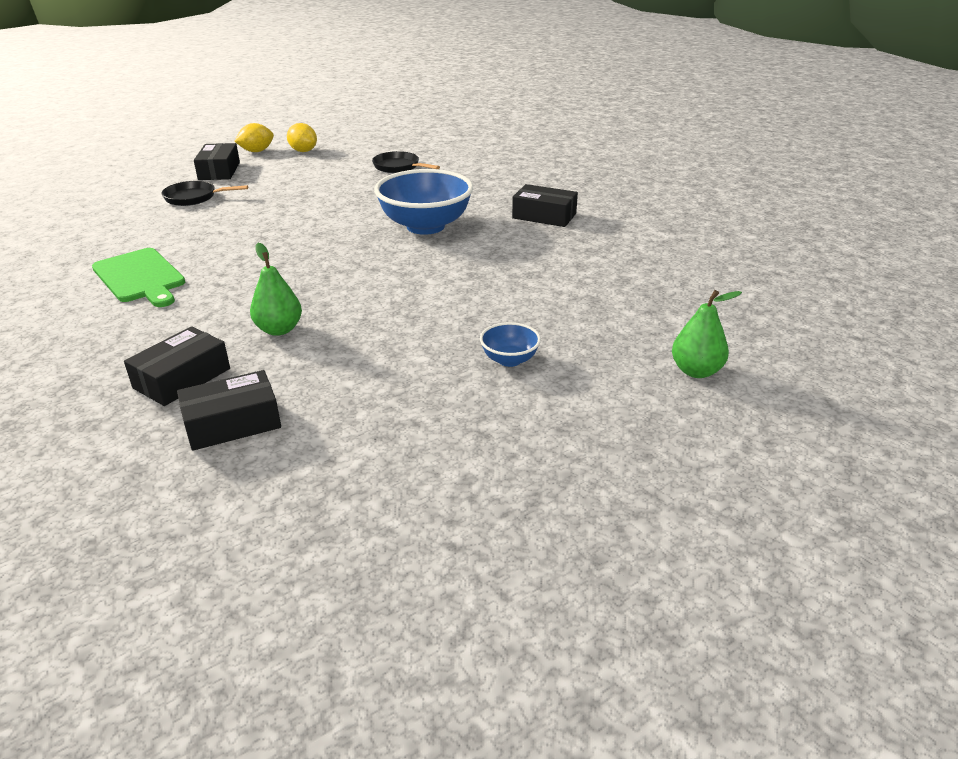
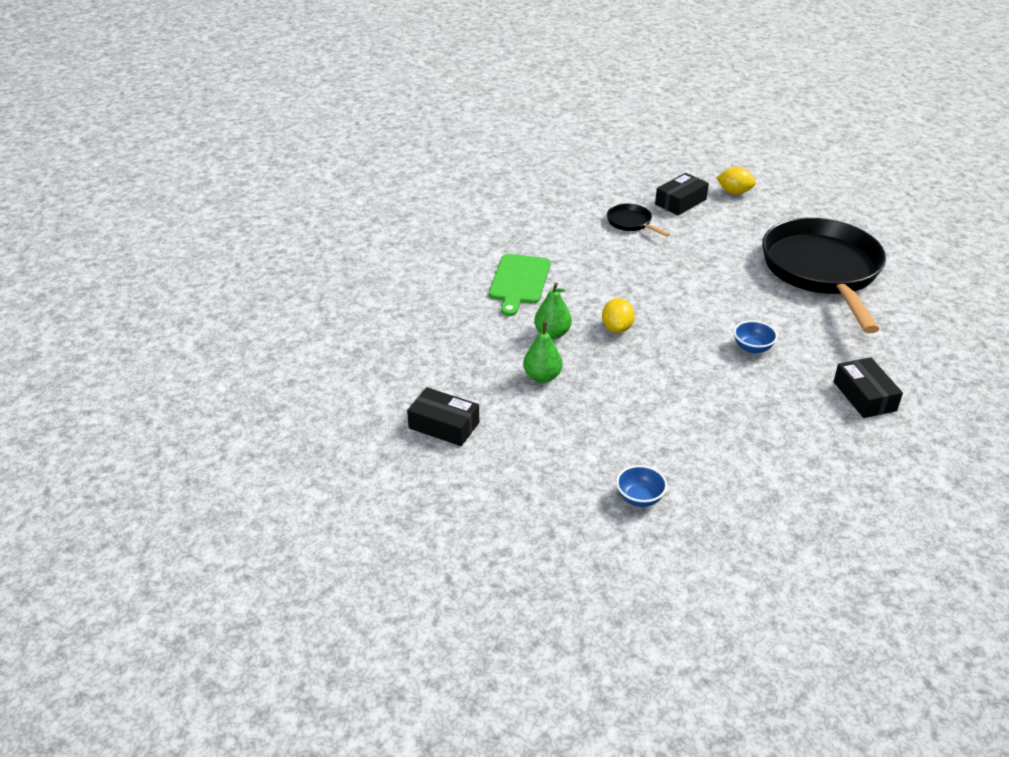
camera: 50 degrees right, 5 degrees up
(182, 378) = (455, 377): black box -> none
(303, 151) = (770, 210): yellow lemon -> yellow lemon (617, 328)
(399, 167) = (822, 271): black pan -> black pan, size x2.50
(425, 226) = (752, 348): blue bowl -> blue bowl, size x0.46
(696, 371) = (746, 602): green pear -> green pear (552, 333)

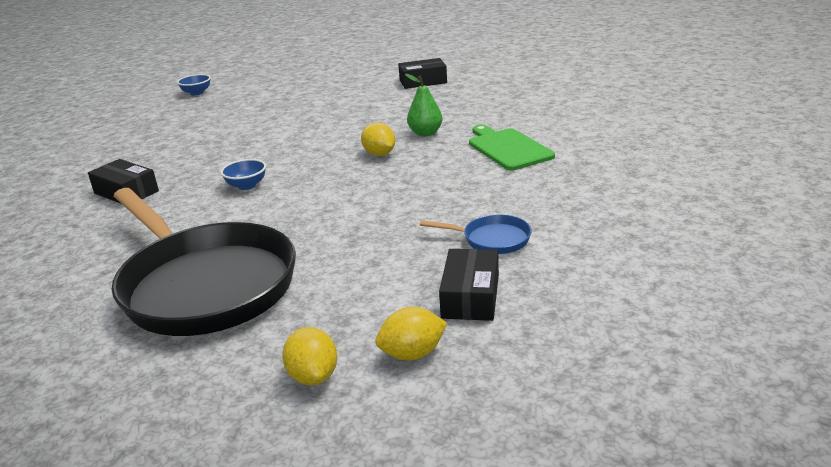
camera: 145 degrees right, 10 degrees down
(542, 377) = (397, 114): green pear -> none
(631, 223) = (492, 239): black pan -> blue pan
(639, 498) = (270, 100): blue bowl -> blue bowl (196, 93)
(786, 202) = (313, 376): none -> yellow lemon

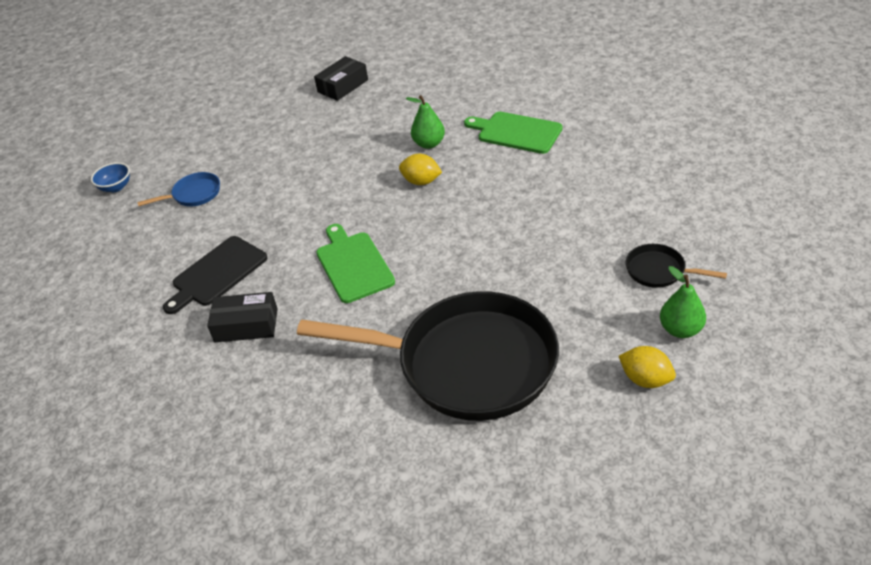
camera: 35 degrees left, 15 degrees up
(164, 157) = (217, 273): none -> black cutting board
(247, 186) = (353, 264): blue bowl -> green cutting board
(412, 354) = (680, 329): yellow lemon -> green pear
(471, 296) = (659, 271): black box -> black pan
(492, 239) = (613, 220): blue pan -> blue pan (194, 194)

